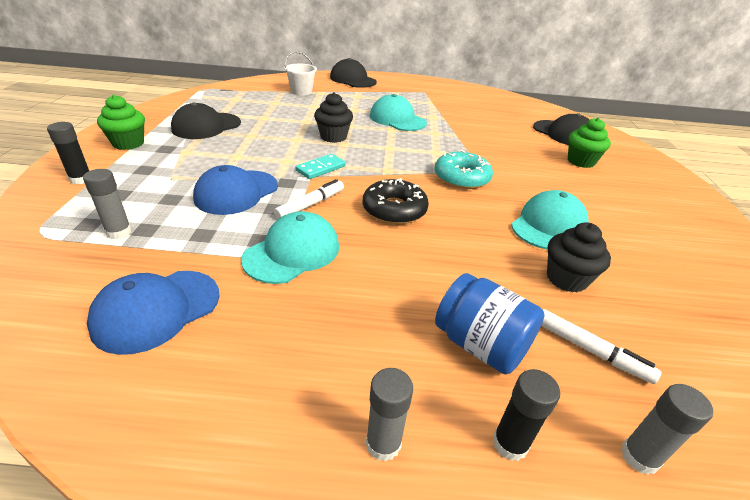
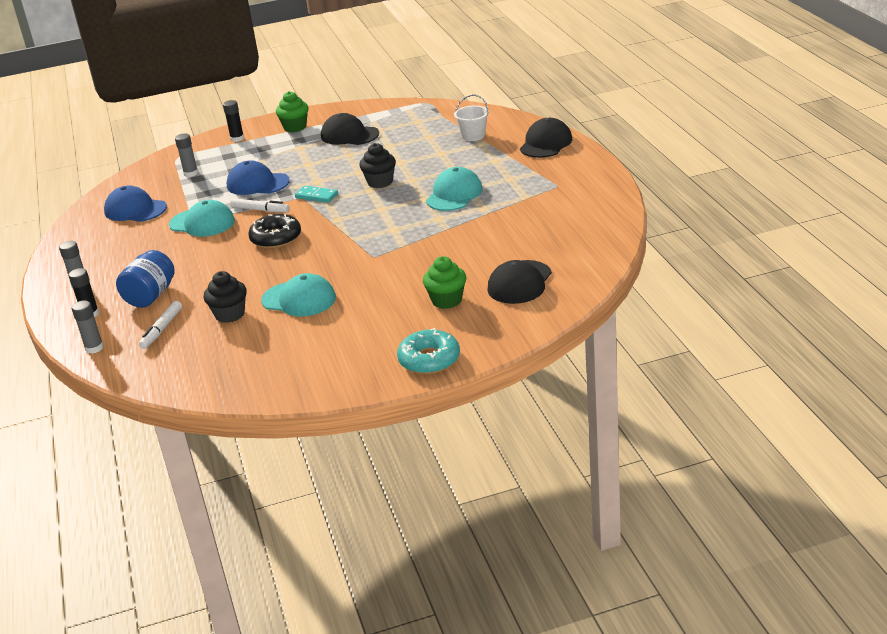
camera: 75 degrees right, 5 degrees down
(461, 178) = (351, 251): turquoise donut -> turquoise donut (429, 359)

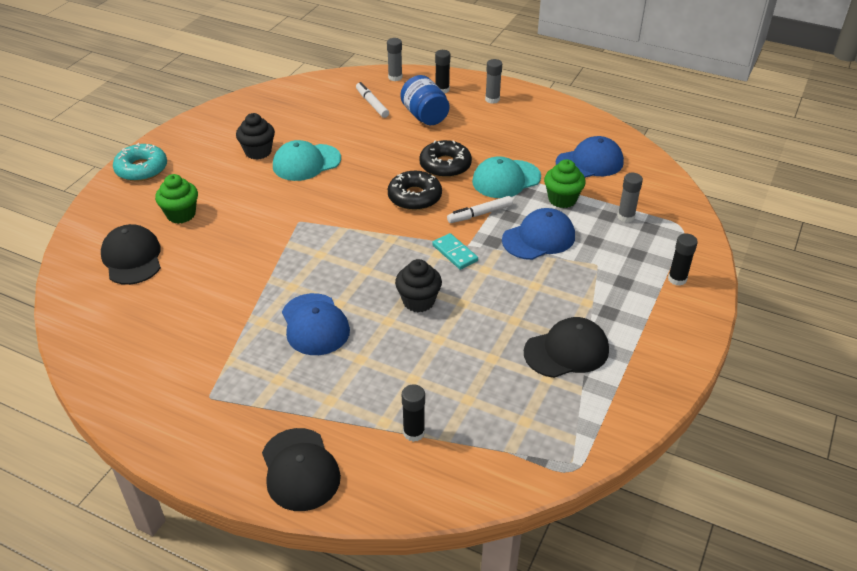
camera: 130 degrees right, 10 degrees up
(216, 250) = (445, 165): none -> black donut
(230, 314) = (341, 131): black cupcake -> black cupcake (258, 152)
(295, 127) = (651, 329): green cupcake -> green cupcake (562, 199)
(316, 196) = (454, 253): turquoise domino -> turquoise domino turned 75 degrees clockwise
(454, 194) = (315, 324): turquoise cap -> blue cap
(473, 136) = (414, 432): white bucket -> black glue stick

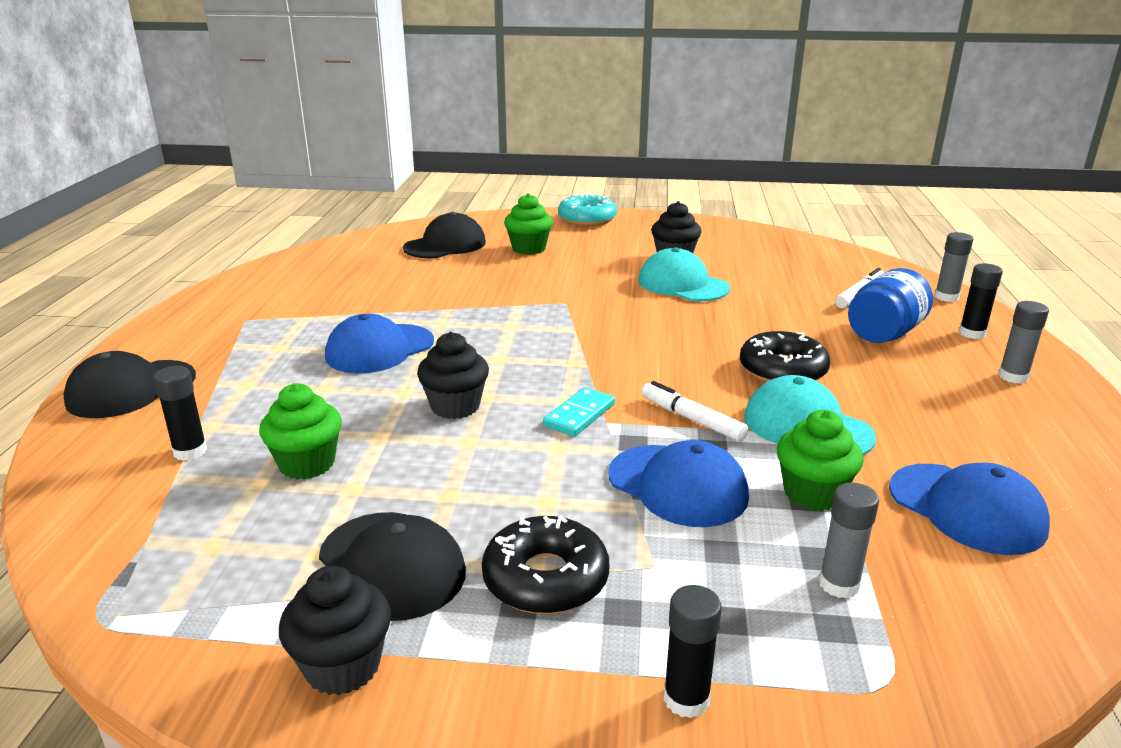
camera: 70 degrees right, 15 degrees down
(414, 197) = (682, 362): black donut -> black donut (545, 579)
(455, 376) = (307, 464): none -> green cupcake
(633, 377) = (343, 666): none -> black cupcake

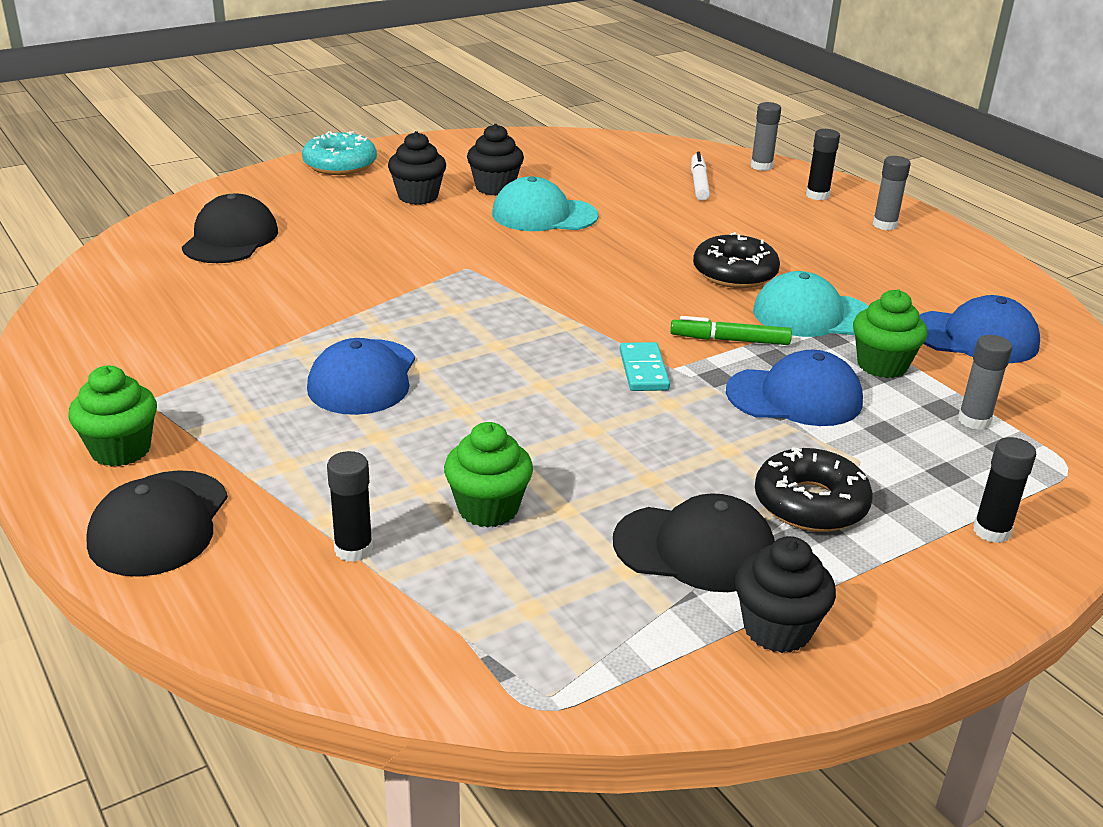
camera: 40 degrees left, 5 degrees up
(455, 406) = (531, 404): black cupcake -> black cupcake (418, 196)
(529, 249) = (333, 217): green cupcake -> green cupcake (121, 450)
(692, 419) = (730, 340): white marker -> green marker
(884, 334) = (761, 215): blue jar -> none

